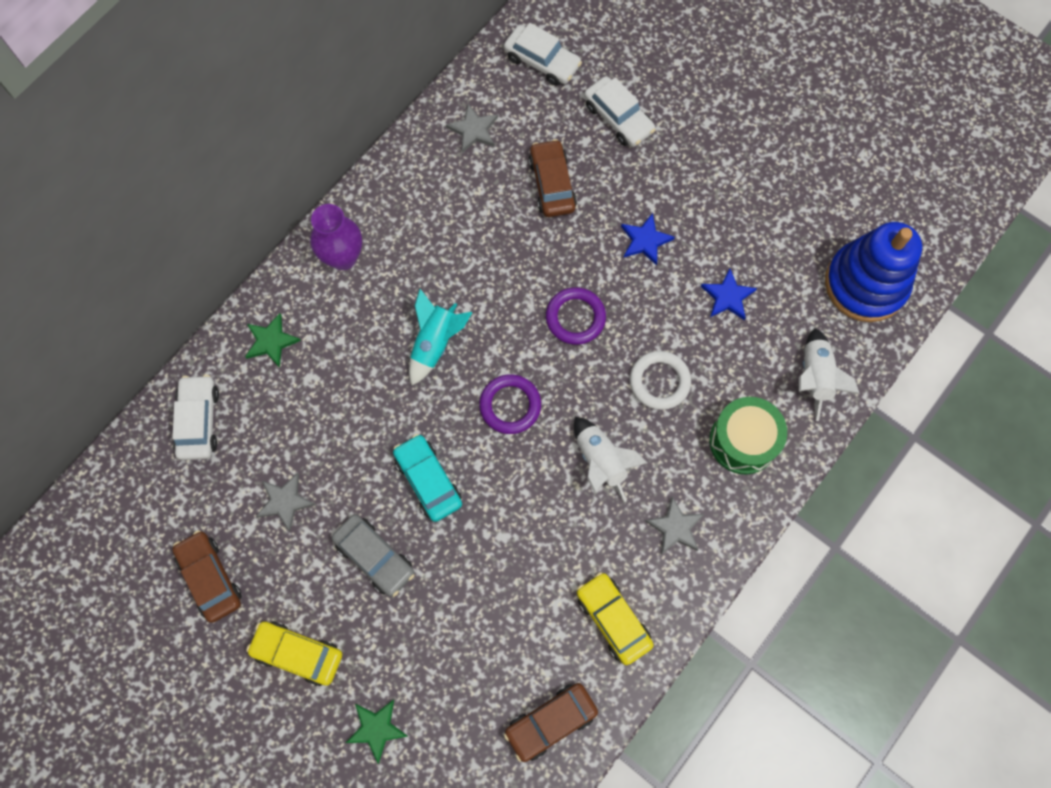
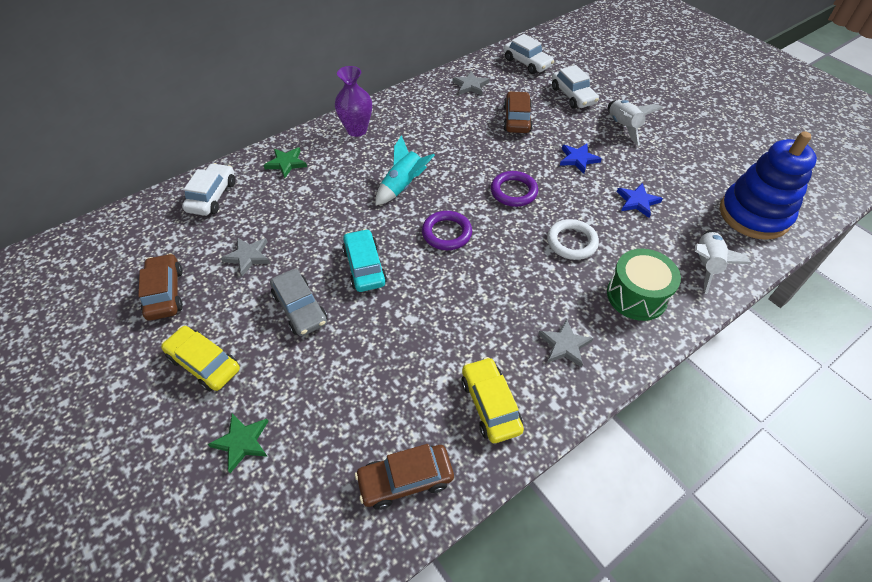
camera: 15 degrees right, 20 degrees down
(601, 461) = (510, 284): white rocket -> white rocket (623, 127)

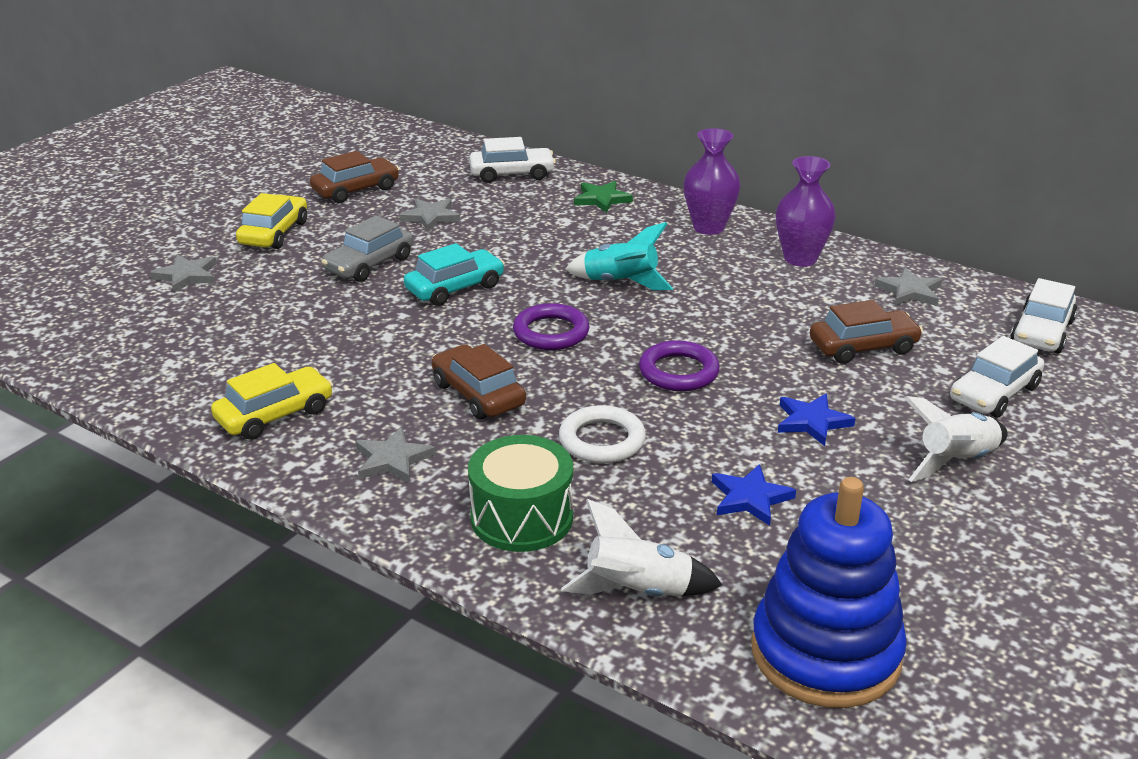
camera: 70 degrees right, 20 degrees down
(242, 442) = (186, 276): green star -> grey star
(405, 480) = (160, 376): brown car -> brown car (478, 394)
(415, 109) = (800, 259): none -> purple vase

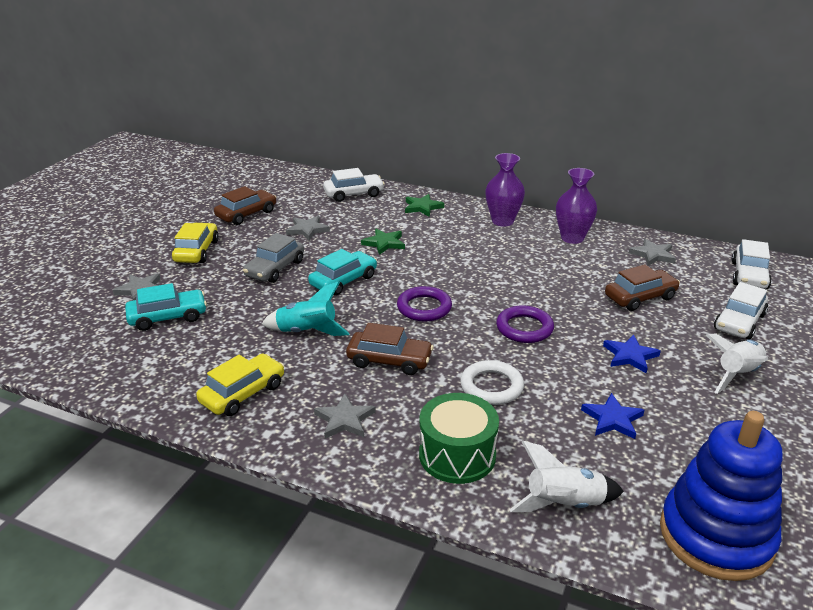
camera: 10 degrees left, 0 degrees up
(211, 313) = (168, 317): none -> turquoise car
(478, 394) = (389, 360): brown car -> brown car turned 150 degrees clockwise
(529, 244) = (384, 243): none -> green star
(620, 283) = (458, 266): turquoise rocket -> turquoise rocket (307, 332)

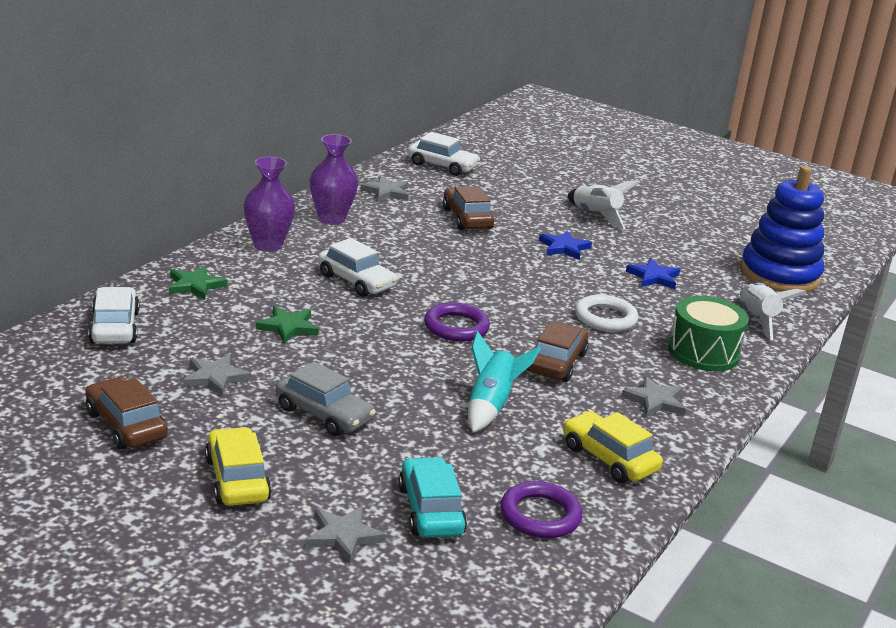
camera: 85 degrees left, 5 degrees down
(196, 251) = (237, 479): yellow car -> yellow car turned 60 degrees clockwise
(343, 281) = (377, 368): turquoise car -> none
(524, 328) = (509, 283): purple ring -> purple ring (540, 515)
(739, 322) = (519, 192): white car -> white car (356, 281)

